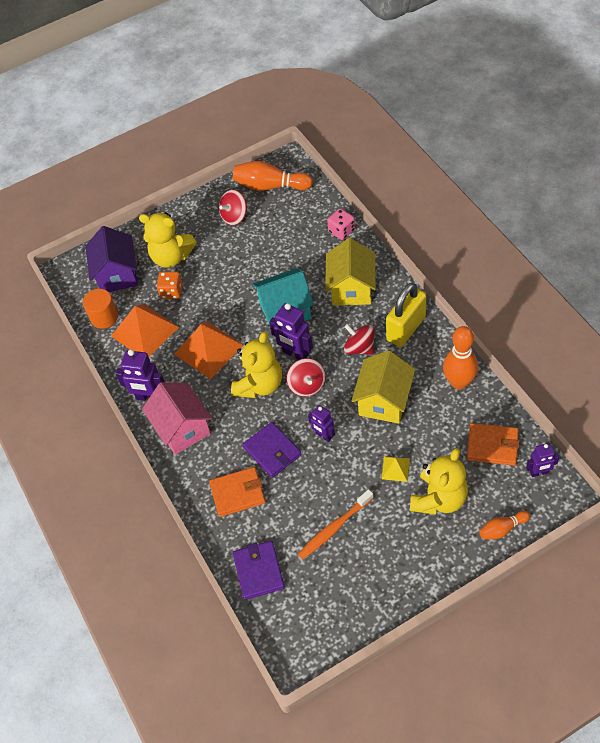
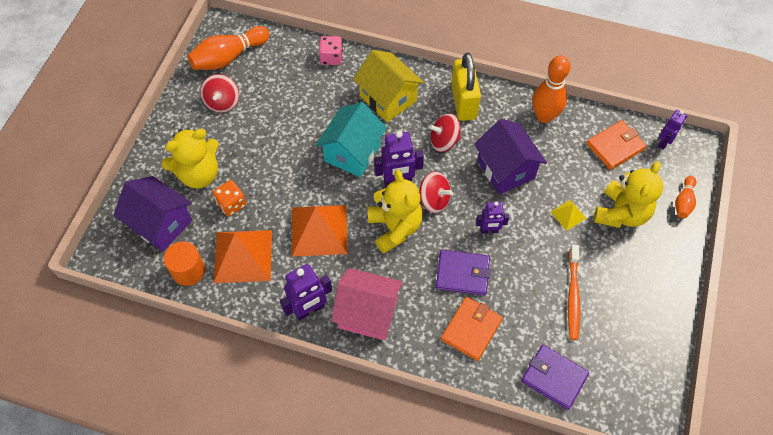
camera: 50 degrees left, 5 degrees up
(384, 401) = (505, 169): yellow house -> purple house
(439, 498) = (621, 213): yellow teddy bear -> yellow teddy bear turned 45 degrees clockwise

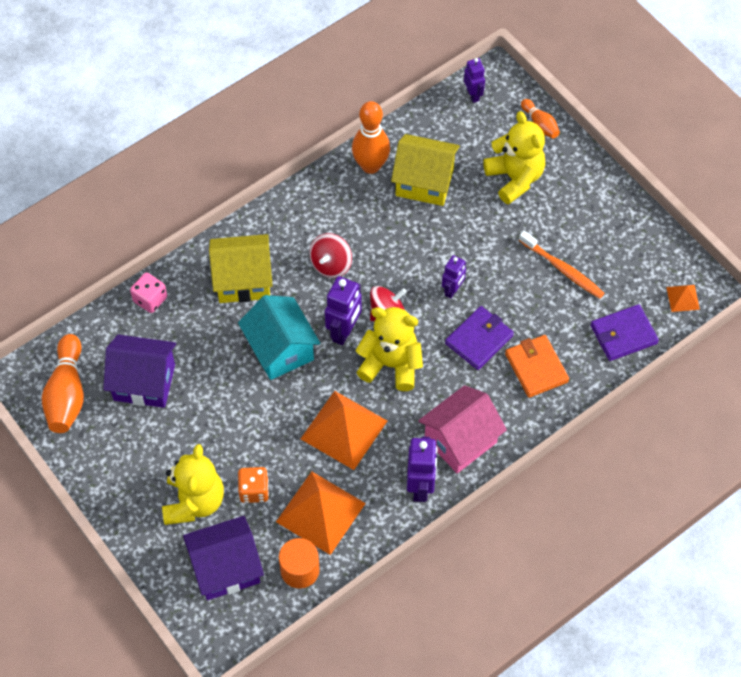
camera: 55 degrees left, 0 degrees up
(222, 102) = (122, 432): red spinning top -> none
(463, 102) = (300, 220): yellow padlock -> none
(505, 169) = (401, 235): purple house -> purple house (144, 382)
(562, 157) = (424, 182): none -> yellow house
(568, 215) = (485, 219): yellow pyramid -> none
(615, 146) = (447, 134): orange wallet -> none
(627, 404) = (682, 298): none -> orange pyramid

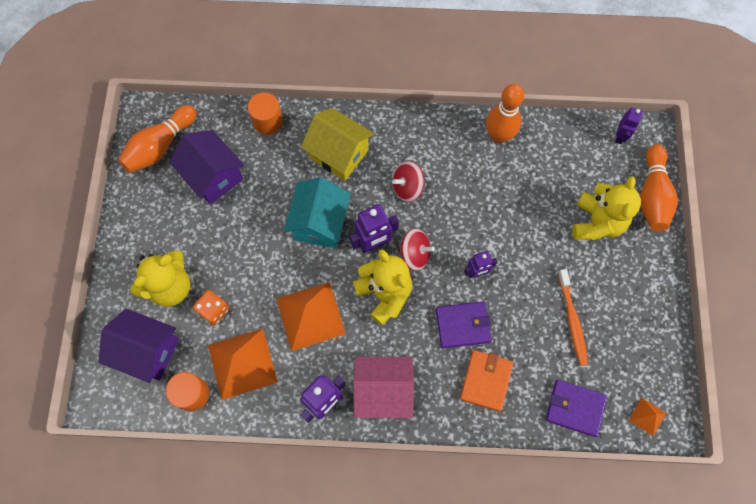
camera: 40 degrees right, 10 degrees up
(150, 299) = (268, 121): pink dice -> orange cylinder
(424, 182) = (526, 176): yellow house -> none
(540, 124) = (652, 195): orange bowling pin -> orange bowling pin, size x1.82

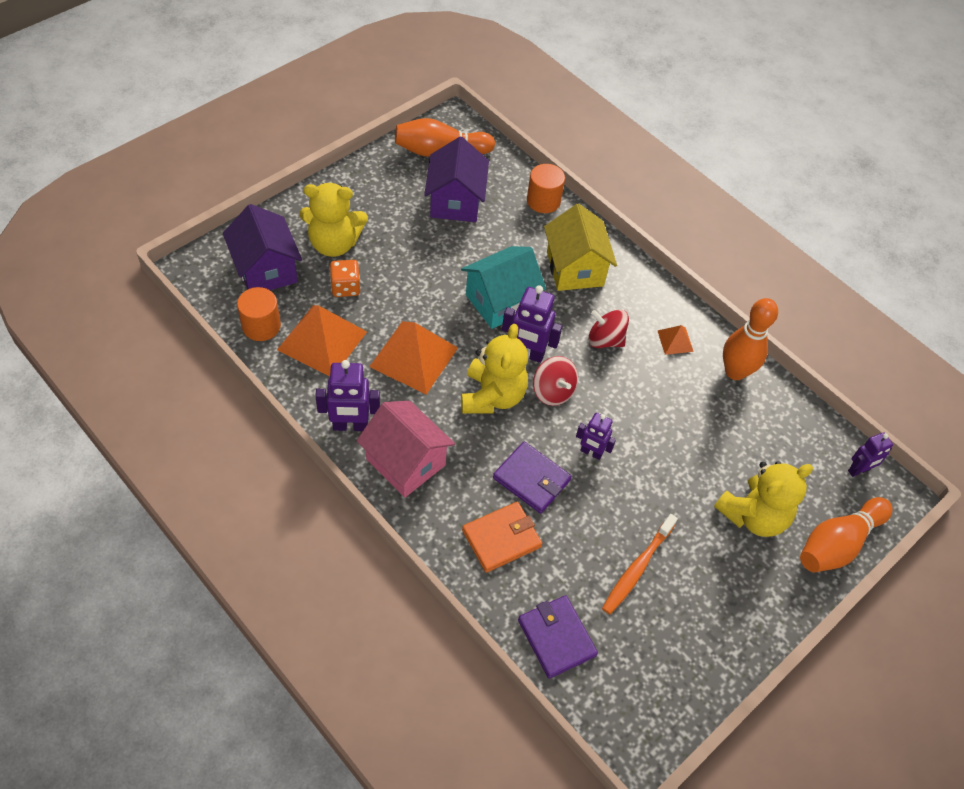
camera: 40 degrees right, 15 degrees down
(647, 416) = (618, 713): orange pyramid -> orange pyramid (675, 341)

